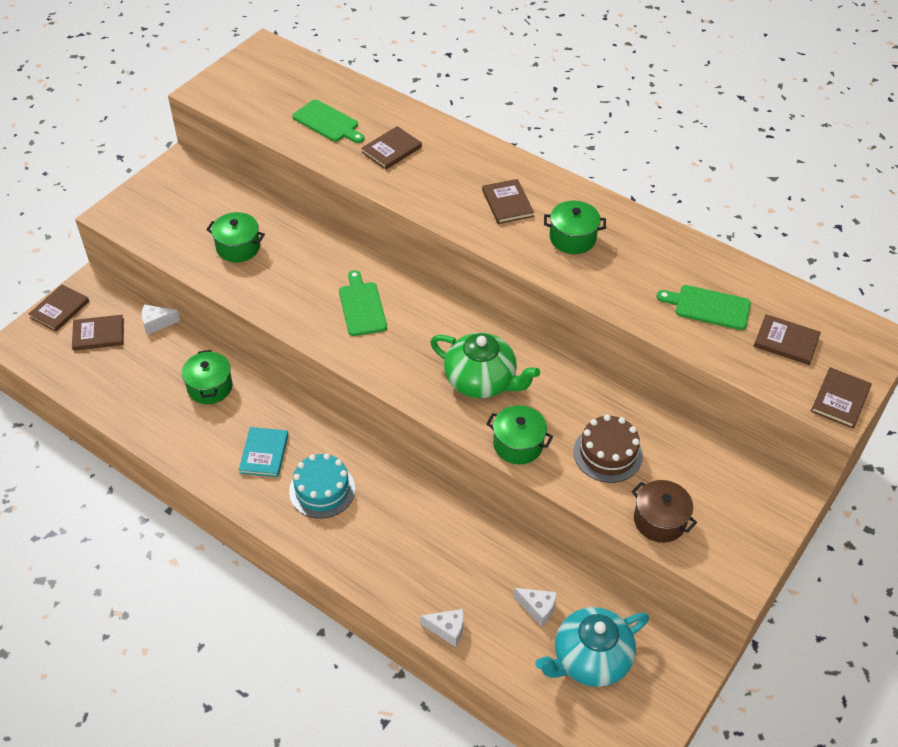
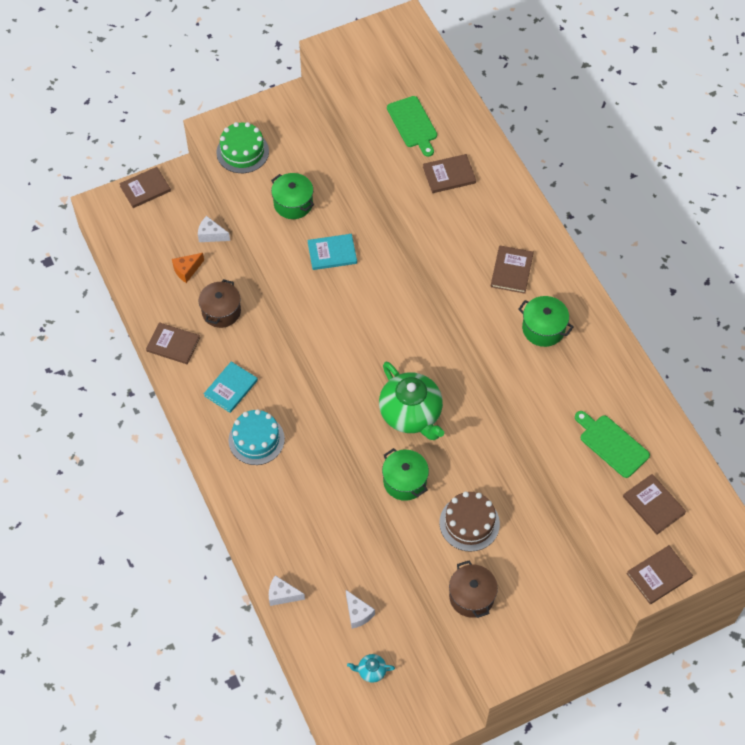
camera: 30 degrees right, 10 degrees up
(98, 334) = (163, 225): brown book -> brown book (173, 344)
(149, 365) = (187, 270): none -> orange cheese
(156, 223) = (242, 152): none -> green cake
(210, 387) = (221, 311): green pot -> brown pot
(306, 274) = (332, 253): none -> turquoise book
(362, 306) = (358, 303): green cutting board -> none
(447, 629) = (282, 595): white cheese -> white cheese turned 150 degrees clockwise
(590, 659) = (371, 671): turquoise teapot -> turquoise teapot, size x0.43

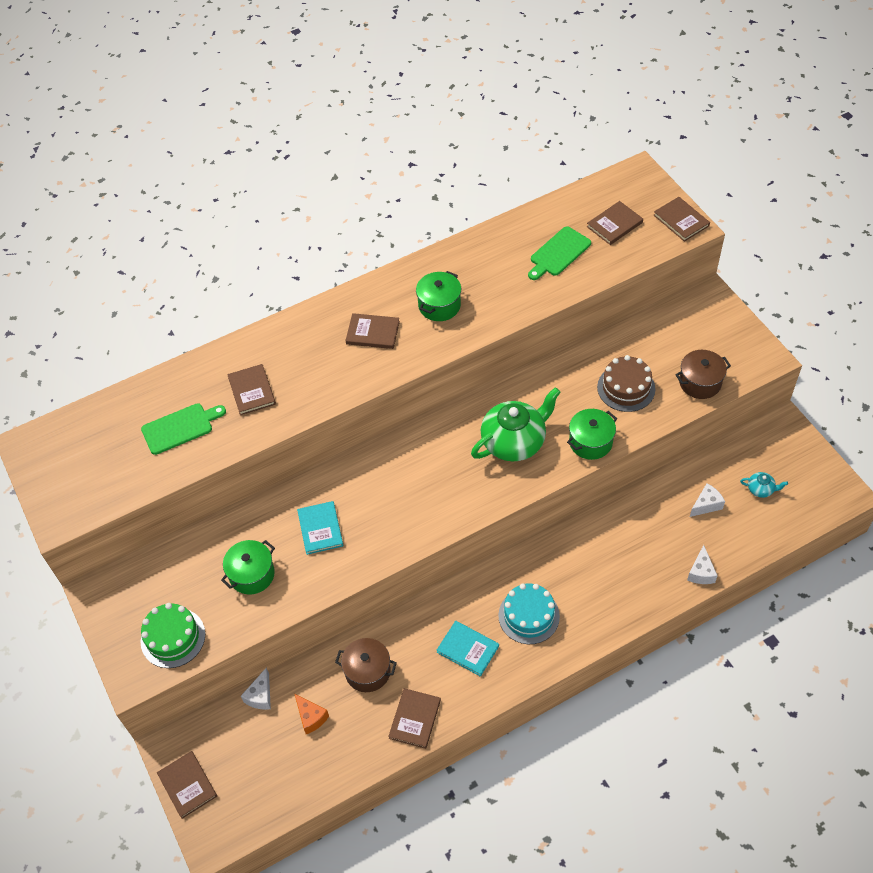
camera: 90 degrees left, 5 degrees down
(371, 671) = (761, 489): turquoise teapot -> turquoise teapot turned 75 degrees counterclockwise

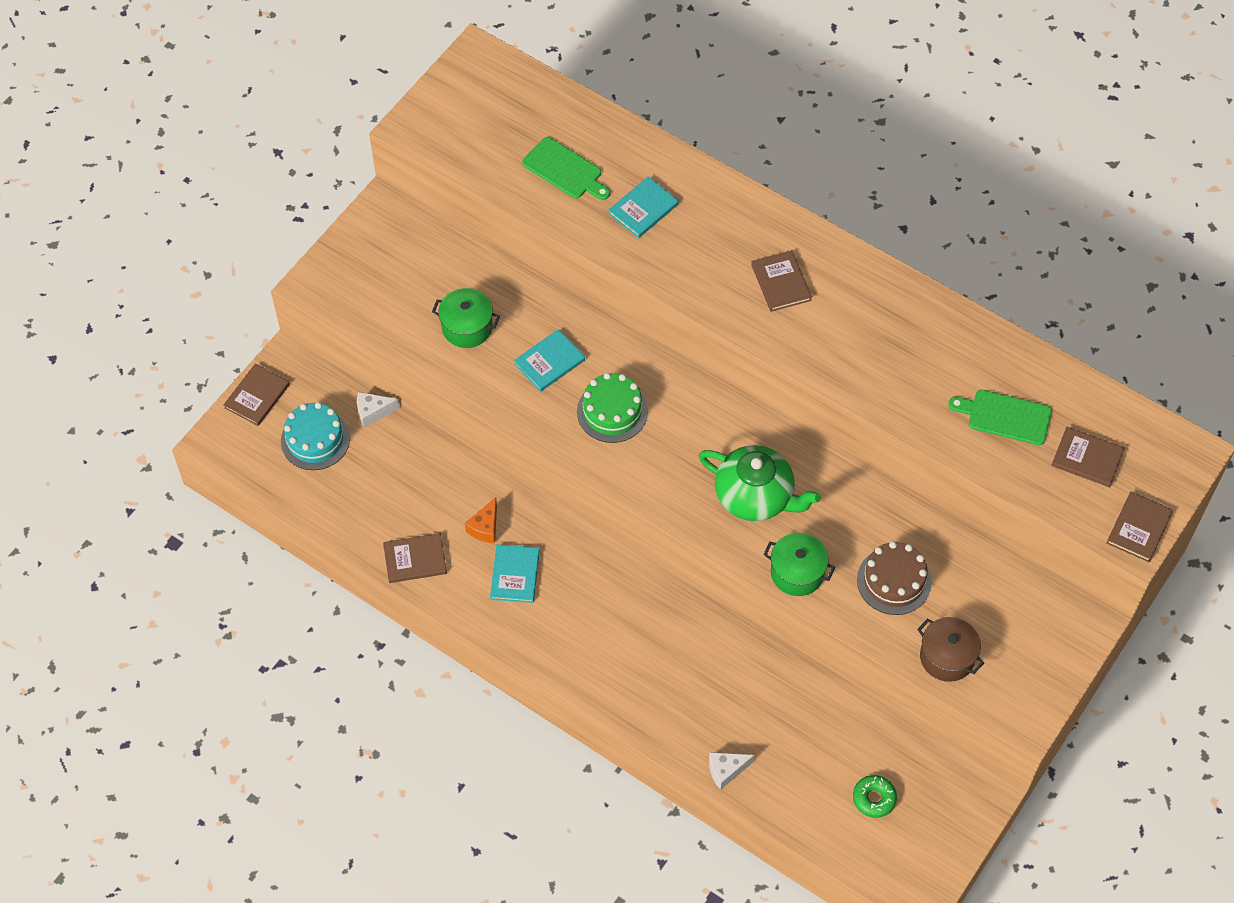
camera: 60 degrees right, 5 degrees up
(173, 637) = (367, 295): green cake -> green cake (612, 411)
(251, 391) = (643, 209): brown book -> turquoise book
(311, 717) = (372, 467): orange cheese -> orange cheese (485, 527)
(368, 671) = (445, 494): brown pot -> none
(439, 305) = (855, 329): green pot -> none
(529, 616) = (583, 617): turquoise cake -> turquoise cake (315, 439)
(706, 505) = (819, 746): white cheese -> none
(761, 489) = (874, 798): turquoise teapot -> green donut

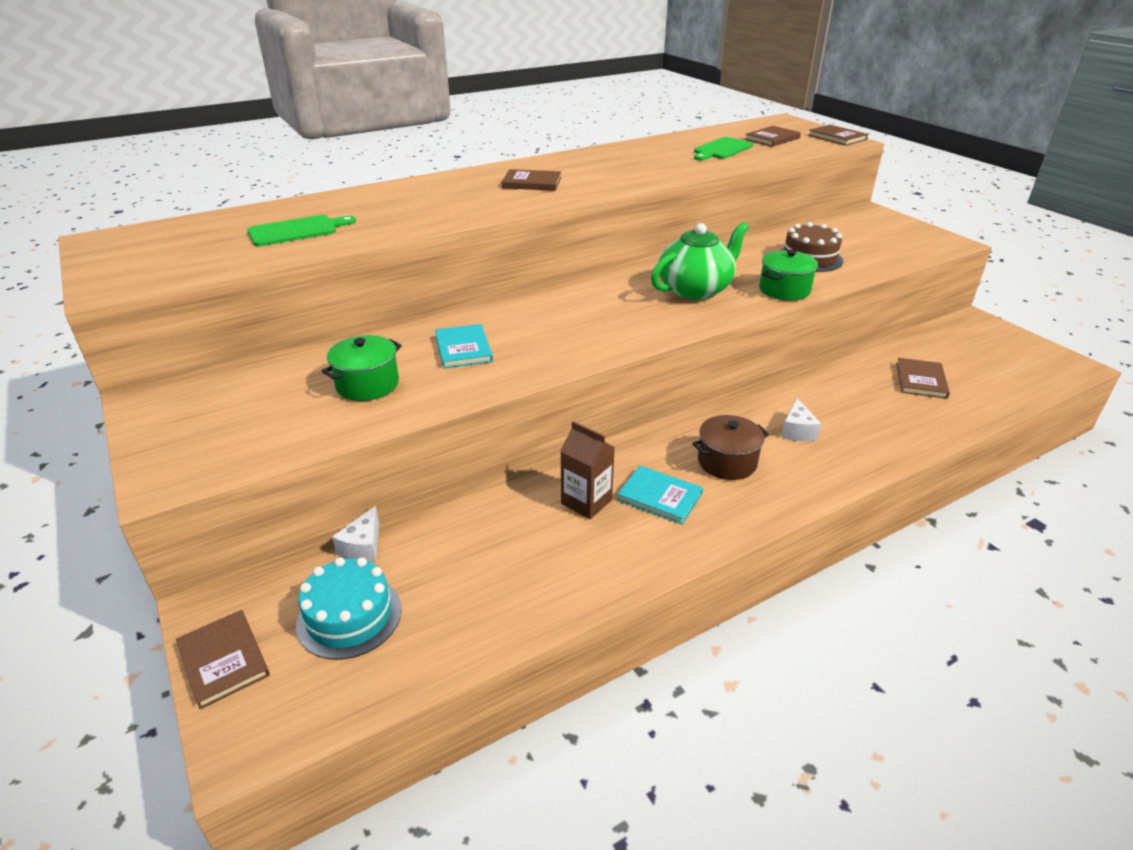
camera: 65 degrees left, 25 degrees down
(415, 559) = (592, 572): brown book -> brown book (921, 380)
(485, 527) = (586, 502): orange cheese -> brown carton
(612, 411) = (552, 330): green cake -> none
(643, 209) = (390, 211): turquoise book -> none
(726, 770) = (941, 426): white cheese -> white cheese (797, 431)
(874, 798) = (977, 363): green donut -> none
(947, 657) = (889, 255): brown pot -> brown pot (727, 462)

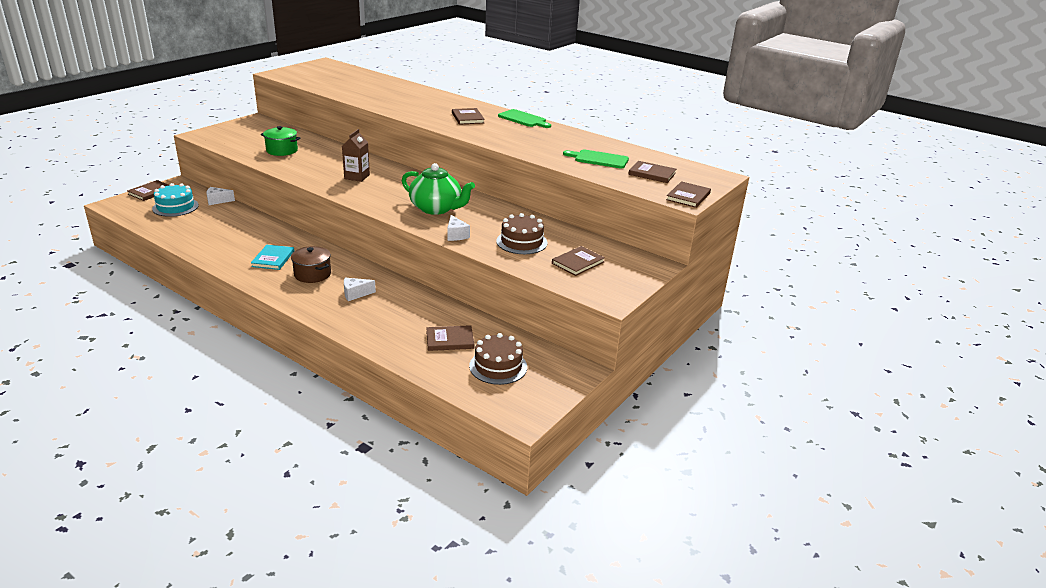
camera: 65 degrees right, 5 degrees down
(297, 231) = (355, 87): green cutting board -> green cutting board (523, 119)
(463, 348) = (325, 162): turquoise book -> none
(586, 502) = (263, 241): brown carton -> brown carton (357, 177)
(784, 290) = (456, 235): green pot -> white cheese
(866, 241) = (578, 263): none -> brown book
(976, 361) = (498, 366): none -> brown cake

